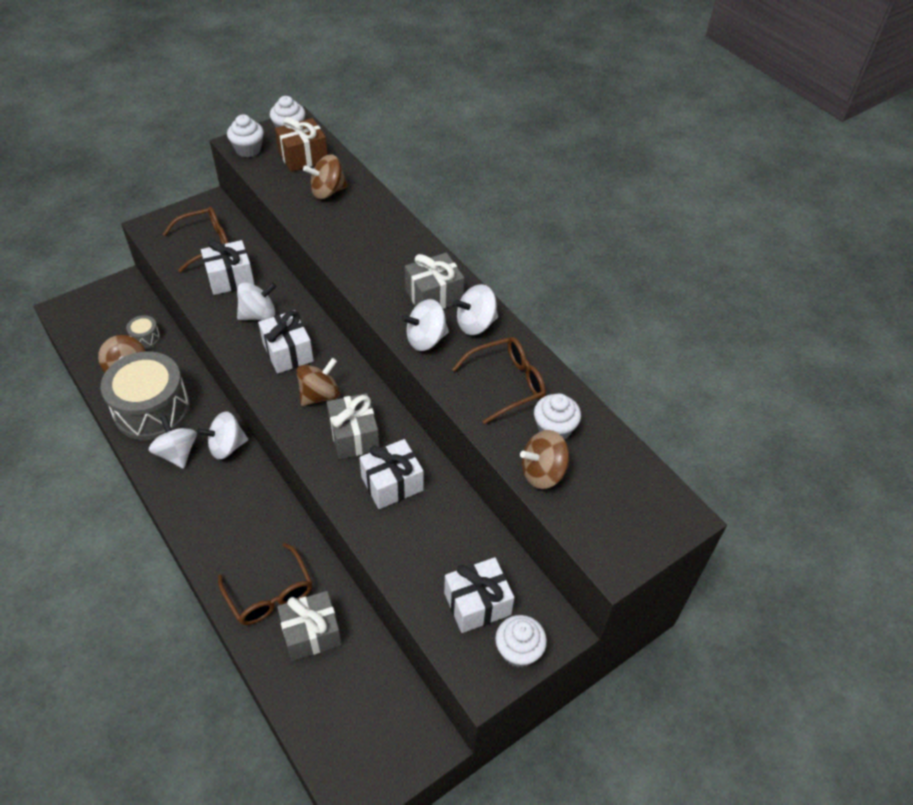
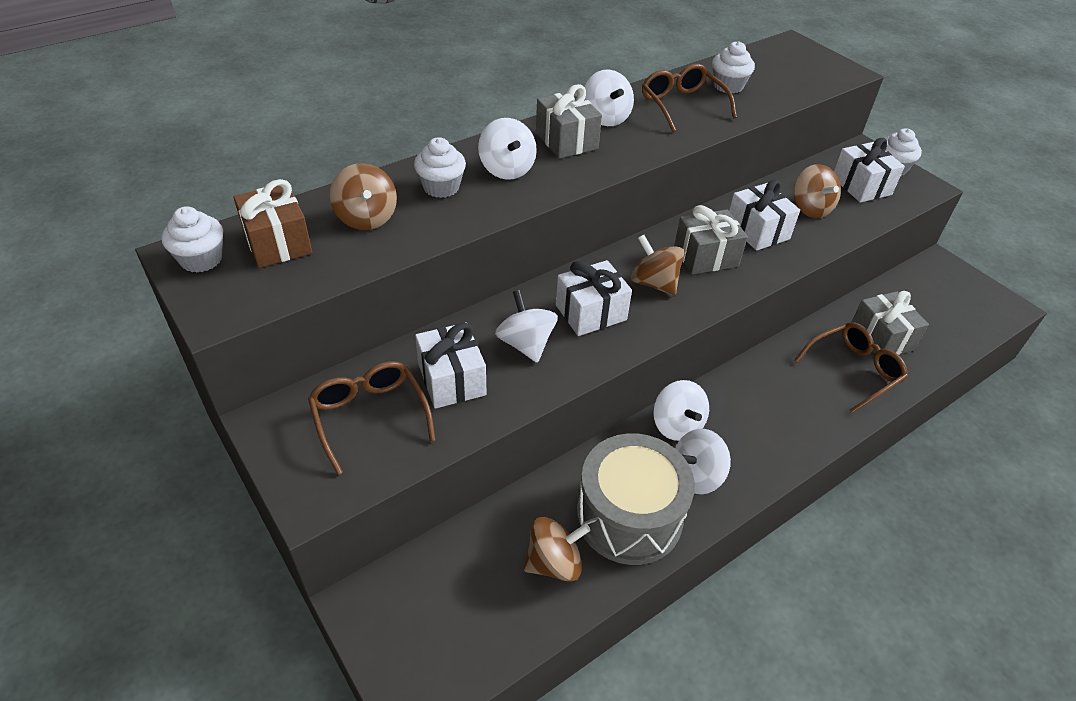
camera: 90 degrees left, 5 degrees down
(145, 338) = (489, 548): grey drum -> none
(248, 149) = (239, 301): white cupcake -> white cupcake (441, 187)
(426, 339) = (632, 147): white spinning top -> white spinning top (507, 169)
(543, 472) = (777, 94): brown spinning top -> brown spinning top (810, 208)

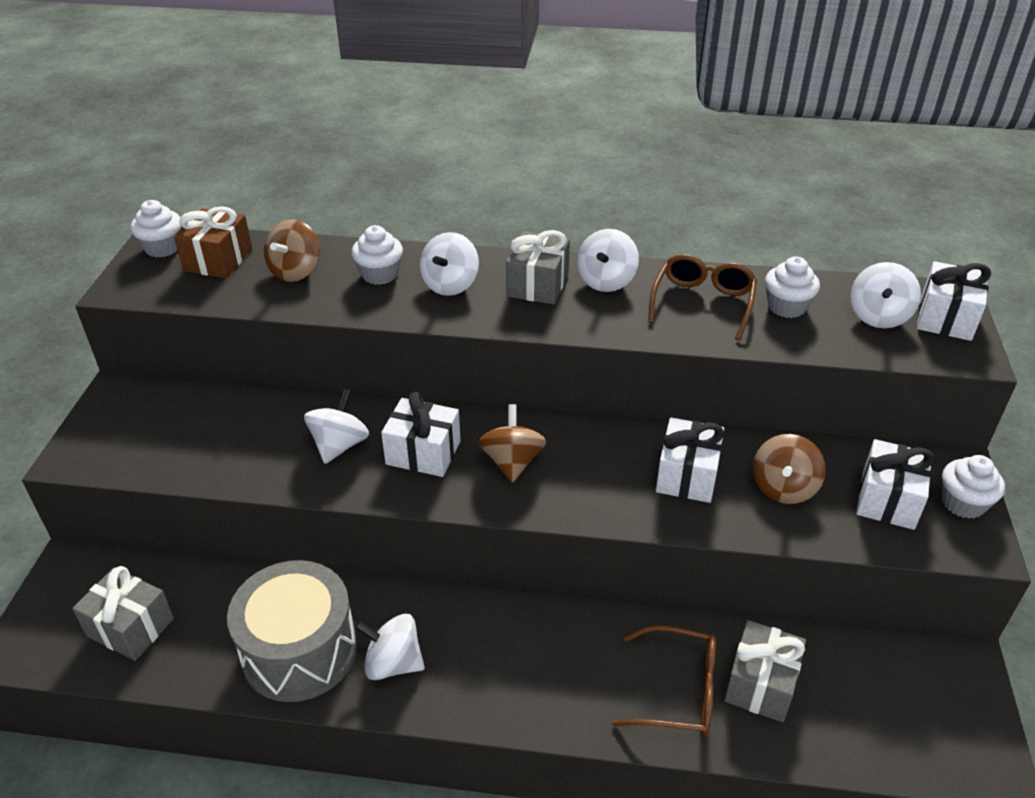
camera: 45 degrees right, 5 degrees down
(369, 416) = (172, 427): brown glasses -> none
(452, 380) = (254, 437): white gift -> white gift (945, 318)
(554, 563) = (205, 639): brown spinning top -> none
(677, 425) = (436, 612): white spinning top -> white spinning top (878, 316)
(706, 256) = (596, 468): grey gift -> grey gift (130, 627)

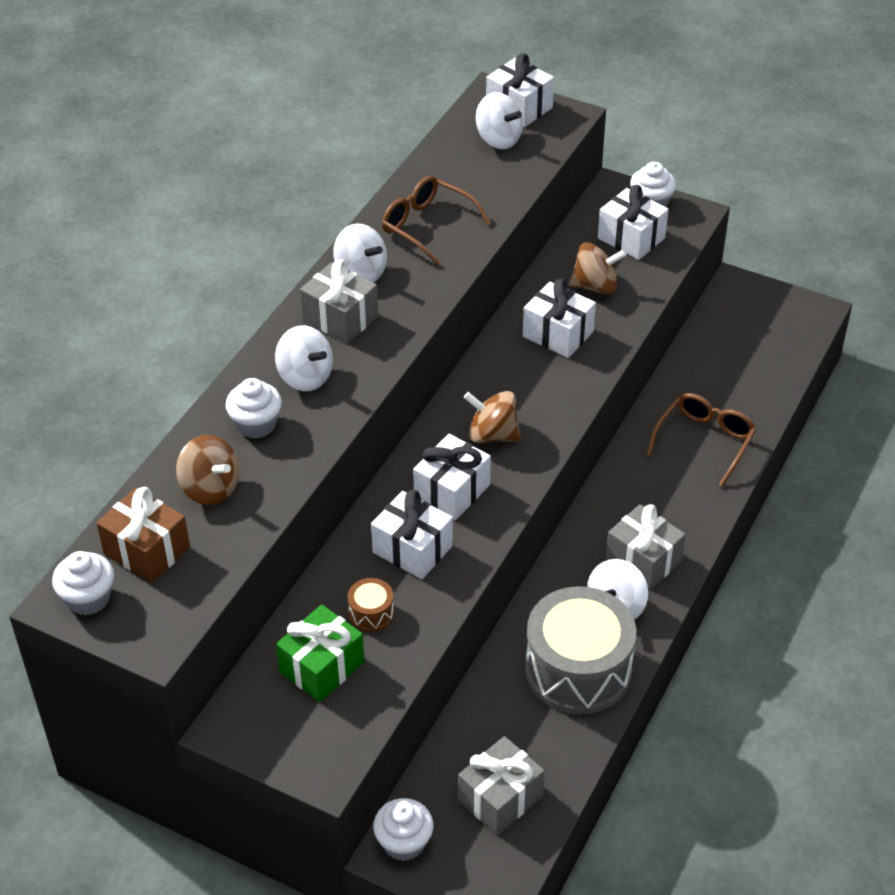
camera: 70 degrees left, 5 degrees up
(186, 425) = (322, 667): none -> green gift
(254, 439) = (371, 613): none -> brown drum
(339, 445) = (412, 549): white spinning top -> white gift
(760, 684) = (714, 395): grey gift -> grey gift (643, 560)
(783, 488) = (595, 286): brown spinning top -> brown spinning top turned 45 degrees counterclockwise
(786, 307) = (459, 182): white cupcake -> white cupcake (404, 842)

